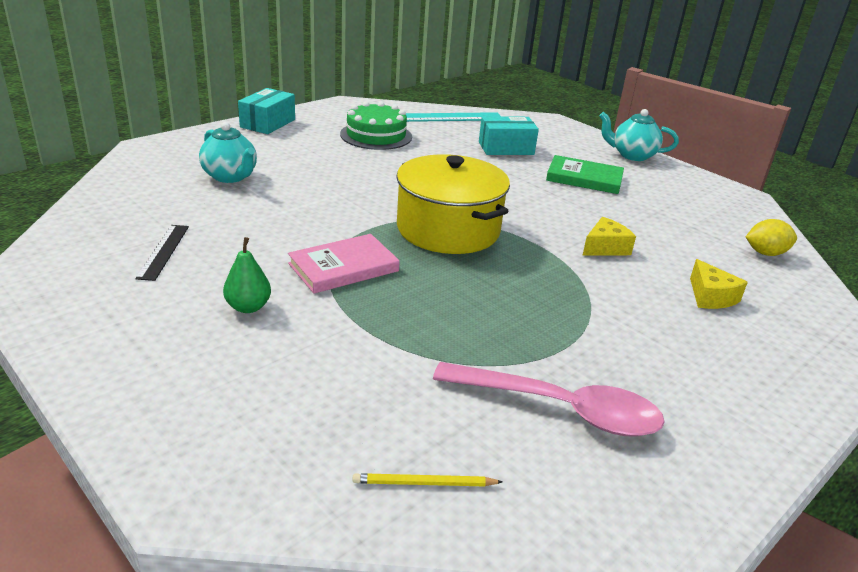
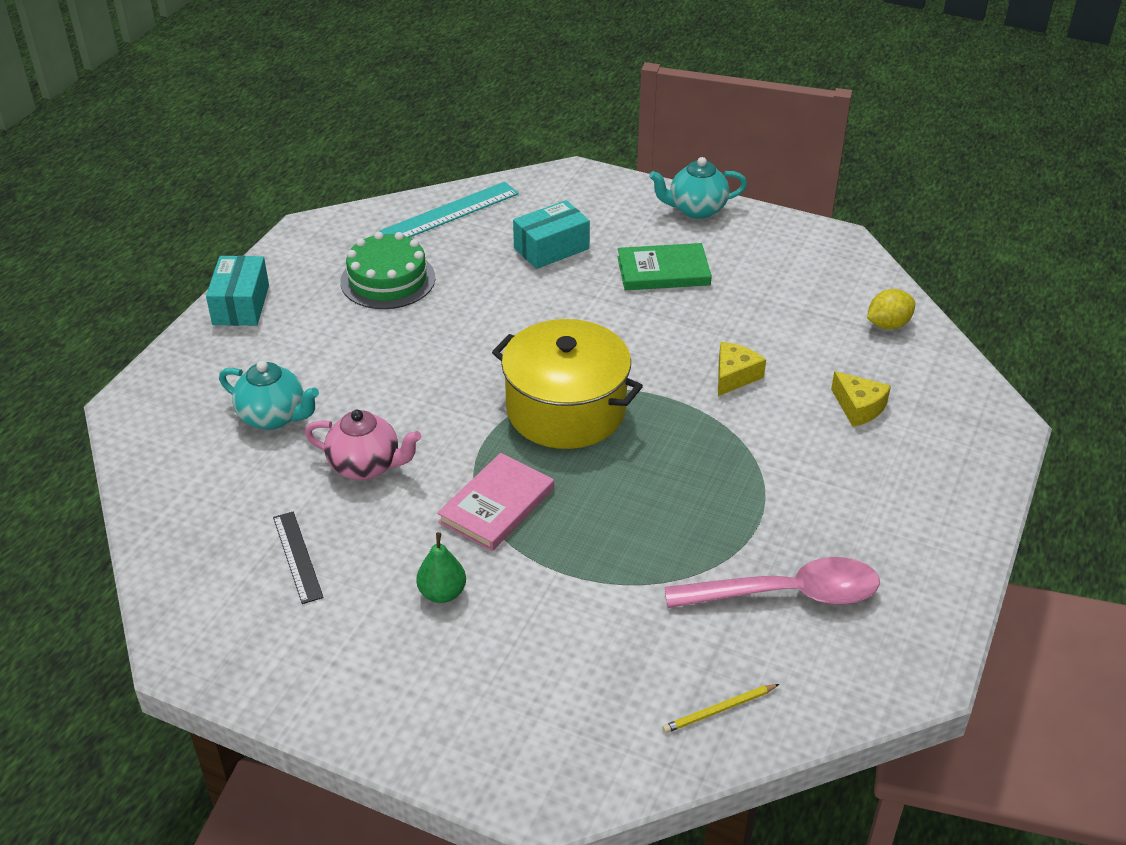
camera: 20 degrees left, 10 degrees up
(267, 218) = (366, 466): none -> pink teapot

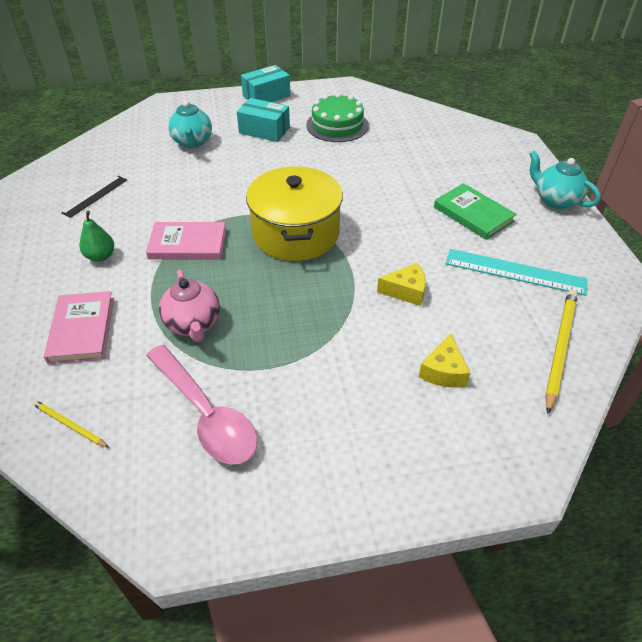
camera: 55 degrees right, 5 degrees up
(366, 466) = (181, 186): pink teapot -> pink teapot (193, 324)
(450, 213) = (419, 118): turquoise ruler -> turquoise ruler (515, 272)
(551, 248) = (436, 163): turquoise box -> turquoise box (264, 130)
(570, 654) = (82, 329): none -> pink book
(888, 325) = (559, 348): yellow lemon -> yellow pencil

